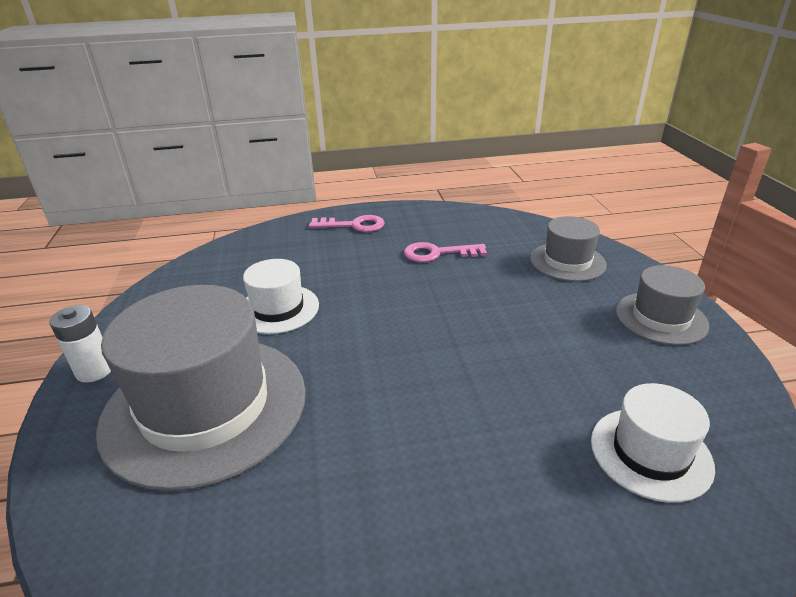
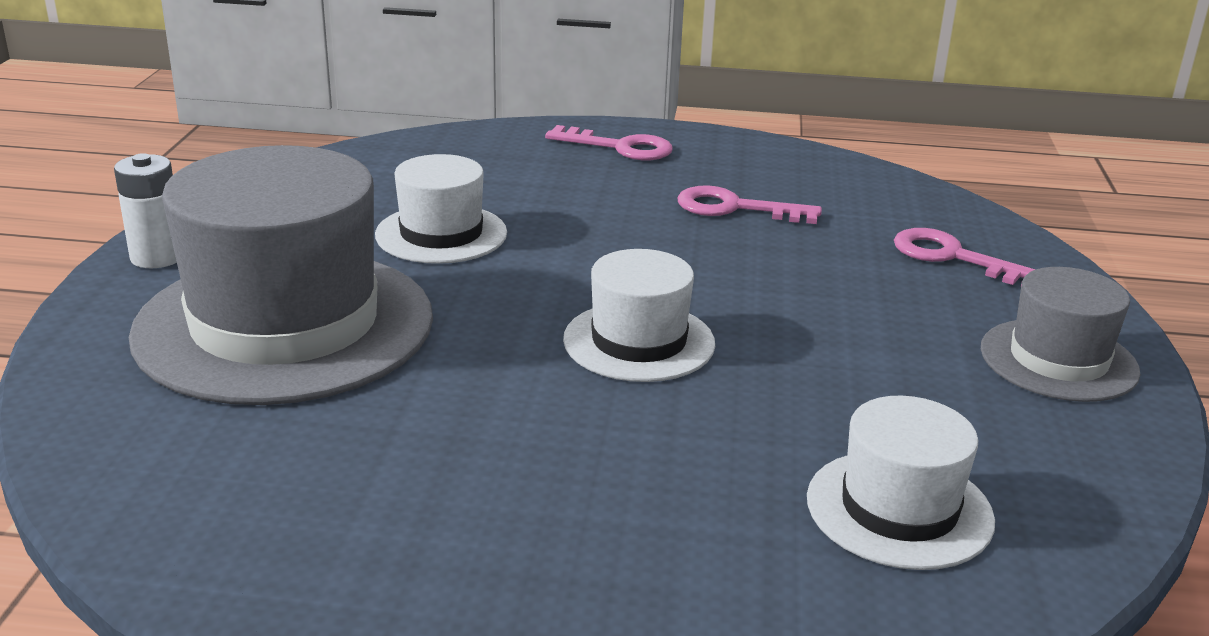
camera: 15 degrees right, 5 degrees down
(435, 362) = (639, 341): none -> white hat
(567, 262) = (953, 257): grey hat -> pink key

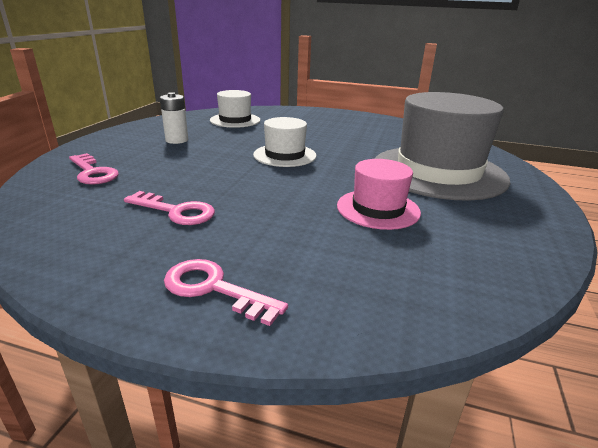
camera: 170 degrees left, 0 degrees up
(157, 257) = (540, 208): white battery -> white battery (177, 140)
(441, 234) = (378, 209): white hat -> pink hat
(1058, 360) = (128, 138): grey hat -> none

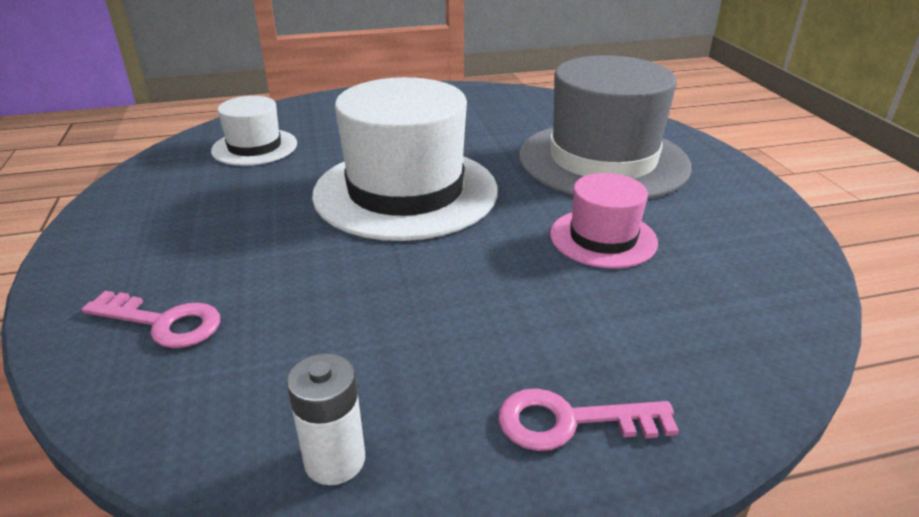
camera: 30 degrees left, 5 degrees up
(176, 211) = (384, 337): pink key -> none
(177, 140) = (214, 214): white battery -> white battery (335, 460)
(285, 155) = (406, 192): white hat -> white hat, size x1.95

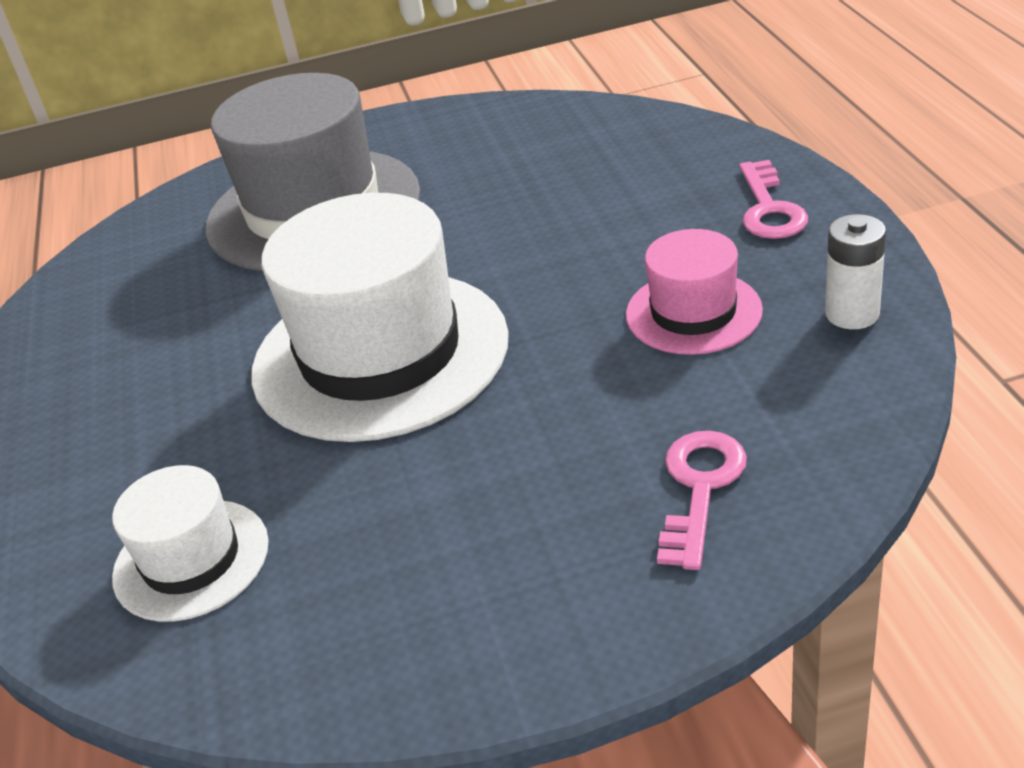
camera: 85 degrees left, 5 degrees up
(603, 238) = (496, 204): pink hat -> pink hat (693, 312)

